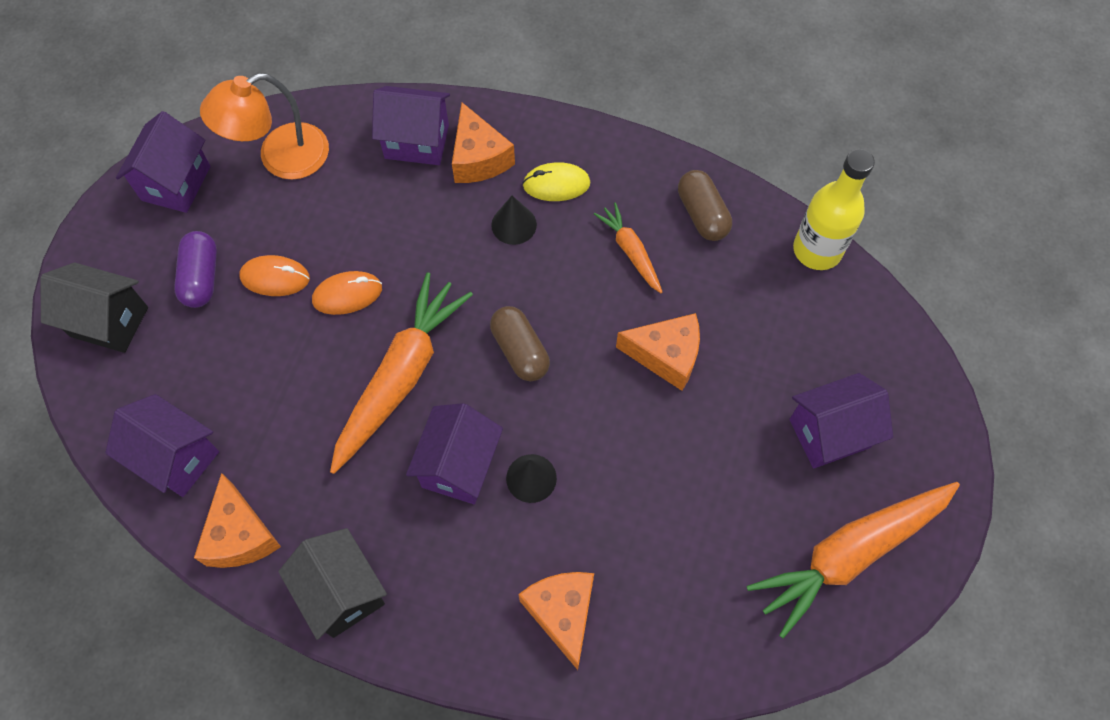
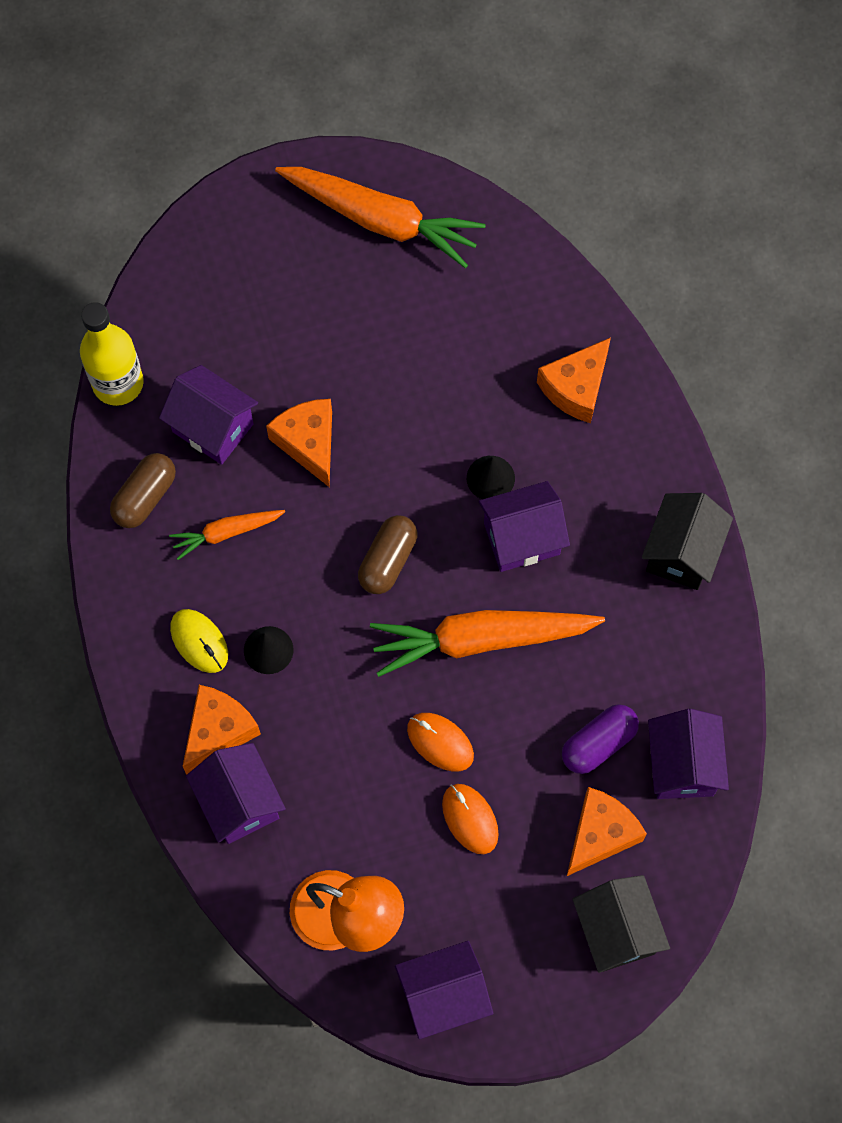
camera: 125 degrees left, 5 degrees up
(201, 277) = (517, 885): purple capsule -> purple capsule (598, 743)
(240, 535) = (700, 663): orange cheese -> orange cheese (600, 834)
(630, 251) = (226, 533): orange carrot -> orange carrot turned 45 degrees clockwise
(829, 433) = (290, 284): purple house -> purple house (213, 428)

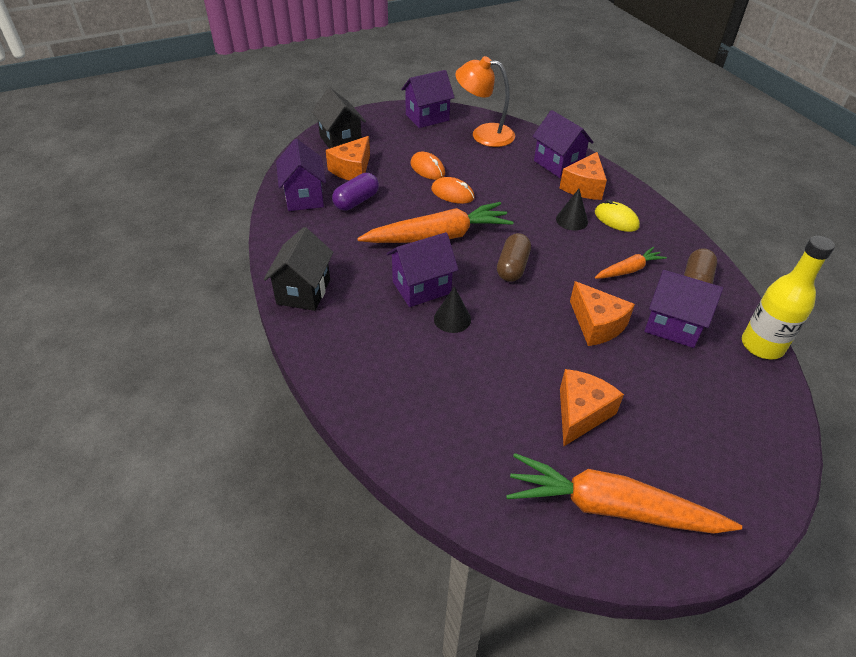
camera: 170 degrees right, 25 degrees down
(576, 388) = (394, 385): orange cheese -> orange cheese (581, 413)

